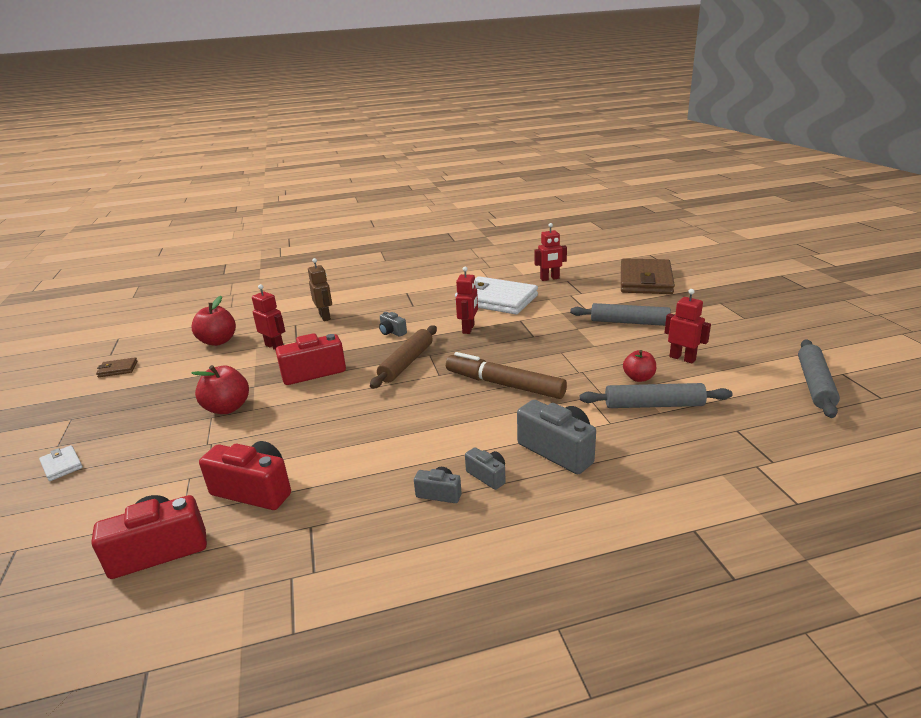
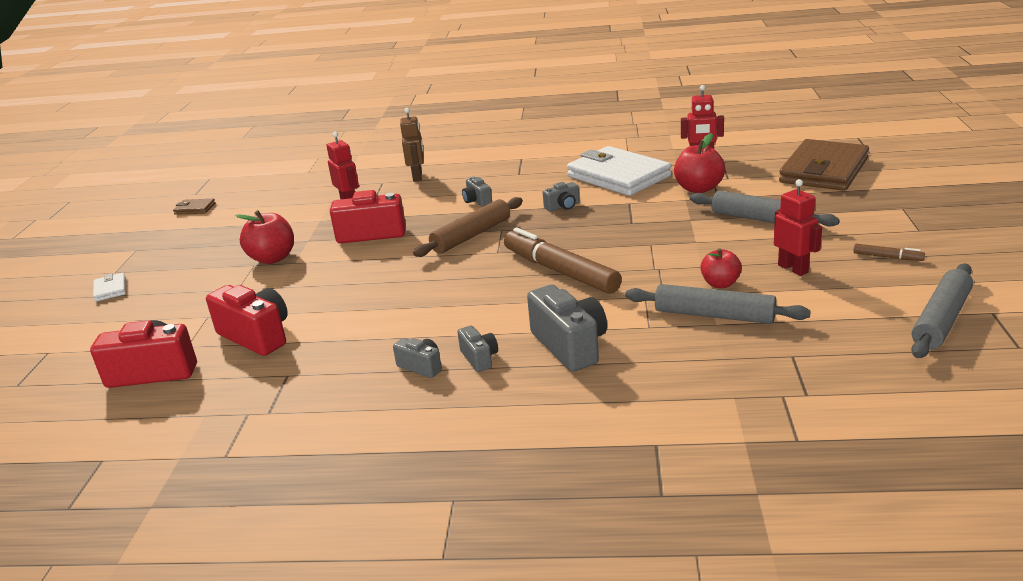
camera: 20 degrees right, 0 degrees up
(218, 341) = (298, 191): red apple -> red apple (698, 189)
(468, 329) = (563, 206): red robot -> grey camera
(740, 341) = (887, 257): none -> brown marker

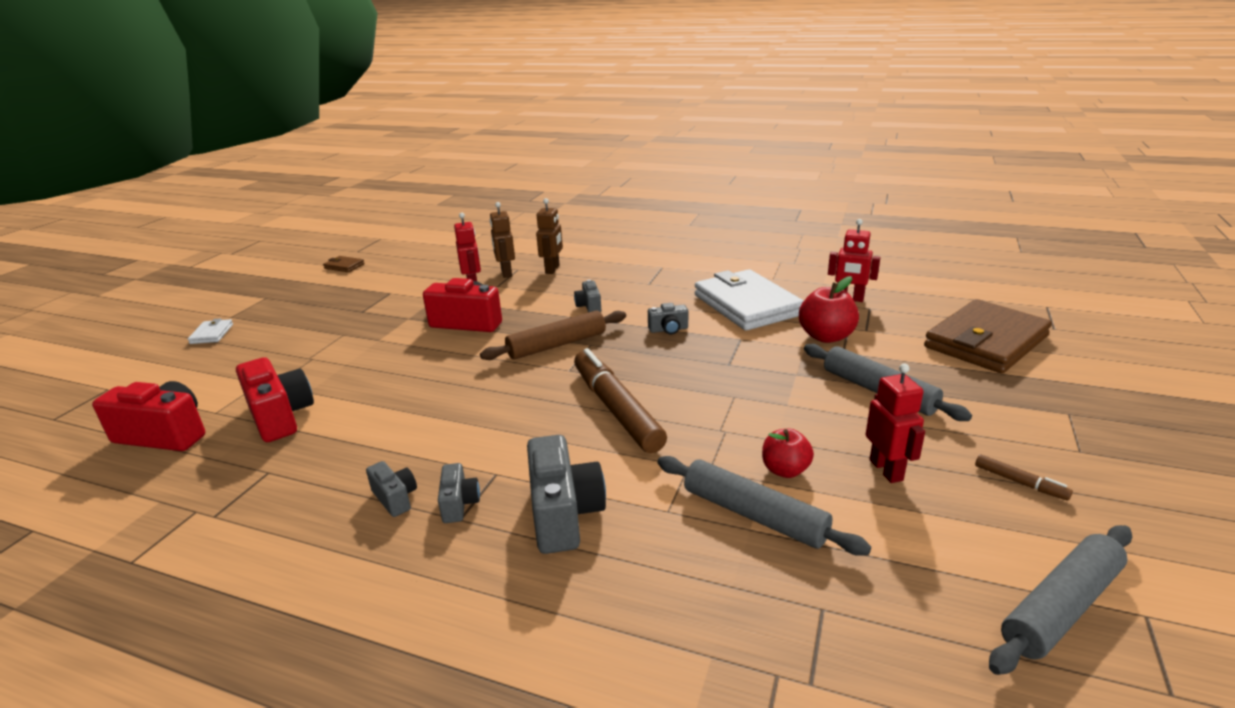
camera: 15 degrees right, 0 degrees up
(272, 258) = (364, 331): red apple -> none
(373, 187) = (506, 273): none -> brown robot

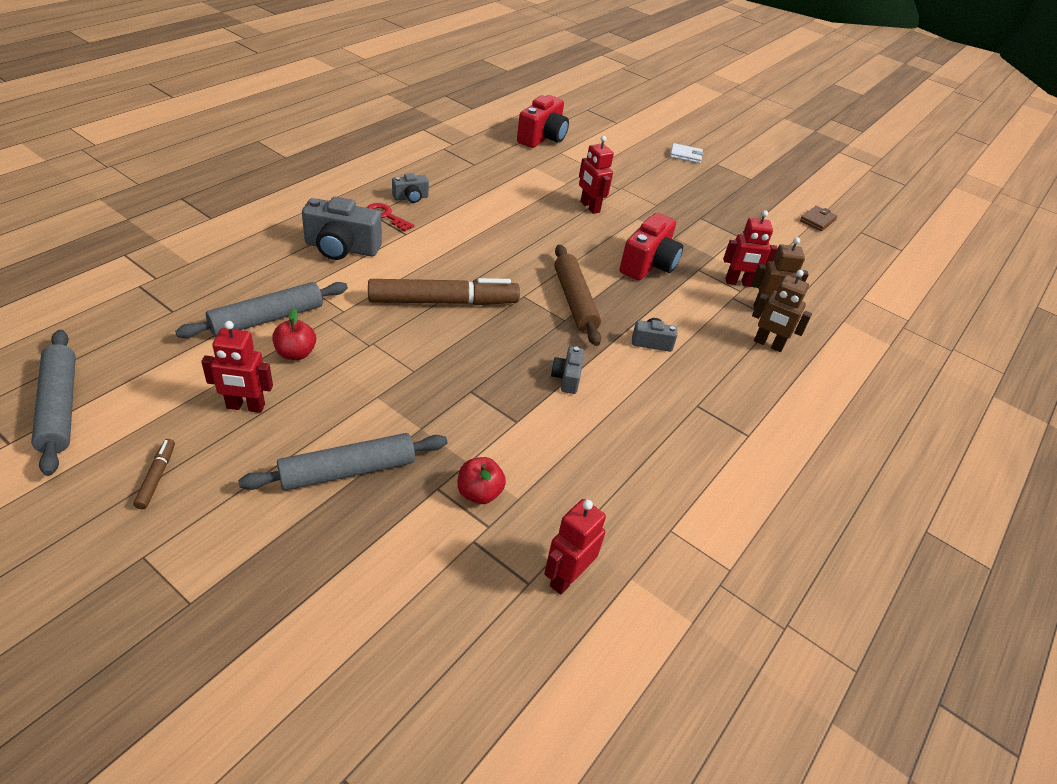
camera: 100 degrees right, 15 degrees up
(280, 416) = (538, 171): red camera -> none
(365, 368) = (589, 207): none -> red robot
(459, 504) = (386, 216): grey camera -> red key
(747, 305) = (596, 464): white wallet -> none
(826, 336) = (479, 493): red apple -> red apple, size x0.65
(986, 342) = (368, 650): brown wallet -> none
(1020, 482) = (156, 477): brown marker -> brown marker turned 120 degrees clockwise

